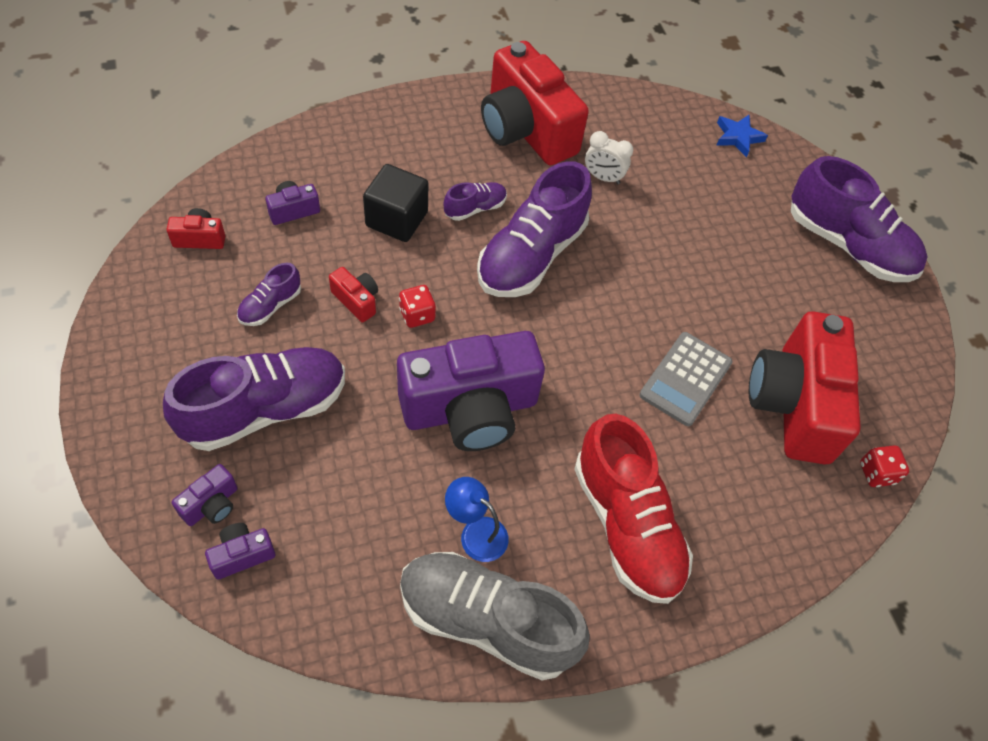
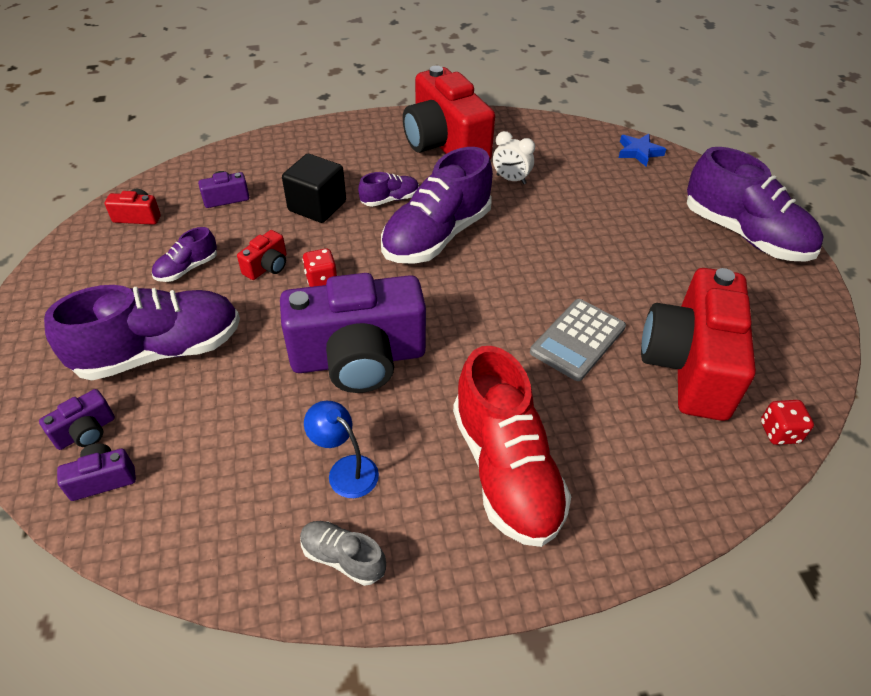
camera: 10 degrees right, 10 degrees down
(356, 300) = (267, 266): red camera -> red camera turned 75 degrees clockwise
(487, 621) = (343, 558): grey shoe -> grey shoe, size x0.46

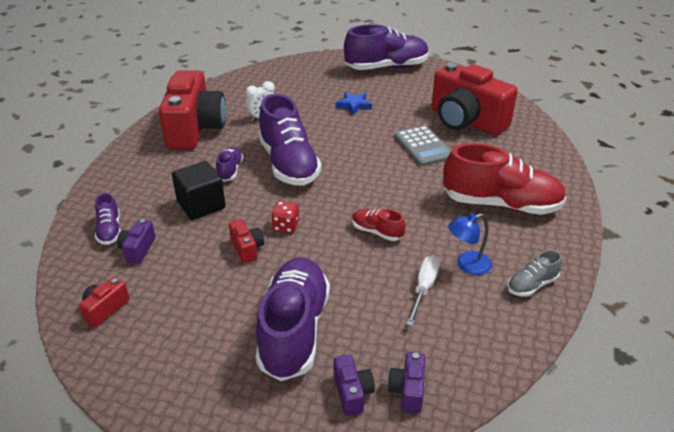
camera: 60 degrees left, 10 degrees down
(187, 268) = (208, 293): purple shoe -> purple shoe (110, 230)
(277, 439) = (424, 288): none -> white screwdriver
(358, 358) = (377, 232): purple camera -> red shoe
(445, 144) = (195, 129): red camera -> red camera turned 90 degrees counterclockwise
(639, 152) = (286, 68): blue star -> blue star (354, 105)
(779, 432) = (524, 115): red dice -> none

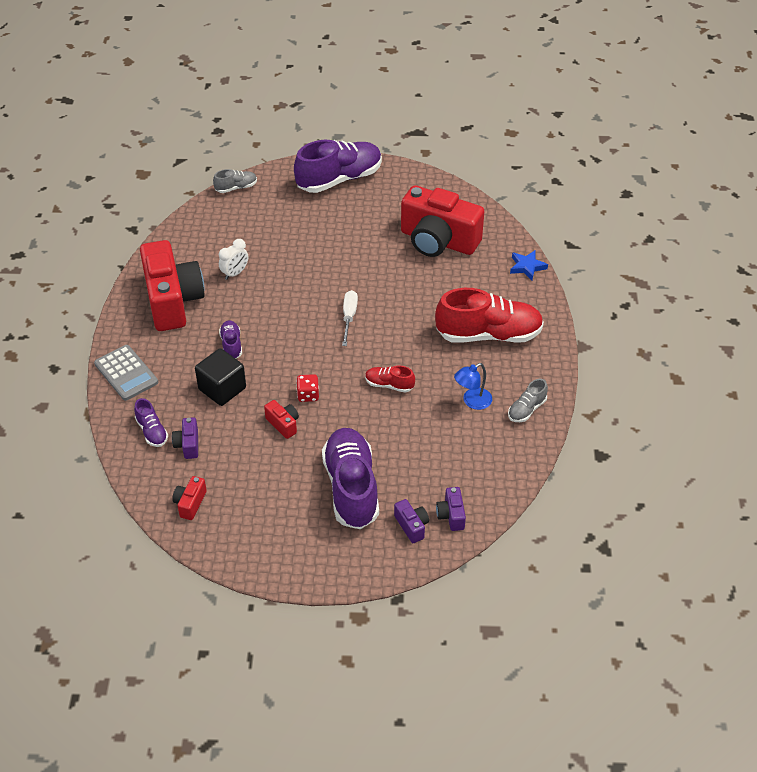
camera: 15 degrees left, 10 degrees up
(288, 164) = (284, 326): purple shoe -> none
(293, 62) = (236, 188): none -> grey shoe
(354, 105) = (322, 240): blue star -> blue star (527, 267)
(423, 146) = (405, 281): grey calculator -> grey calculator (126, 373)
(424, 288) = (442, 430): white screwdriver -> white screwdriver (349, 317)

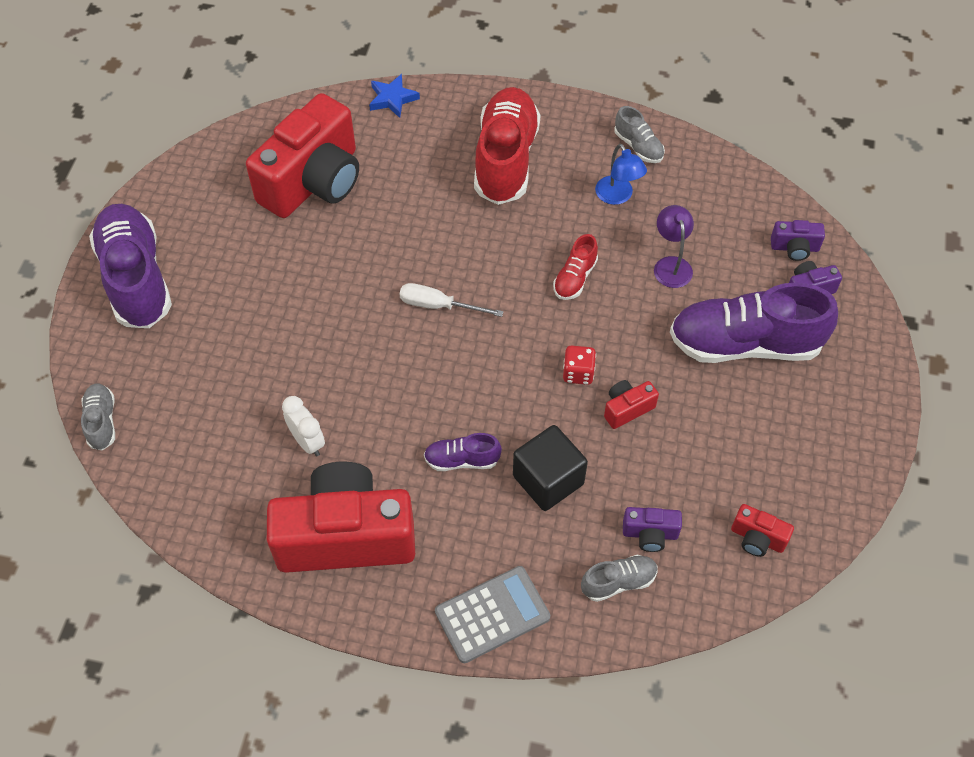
camera: 80 degrees left, 10 degrees up
(152, 431) = (618, 582): purple shoe -> grey shoe
(414, 438) = (671, 265): none -> purple lamp

